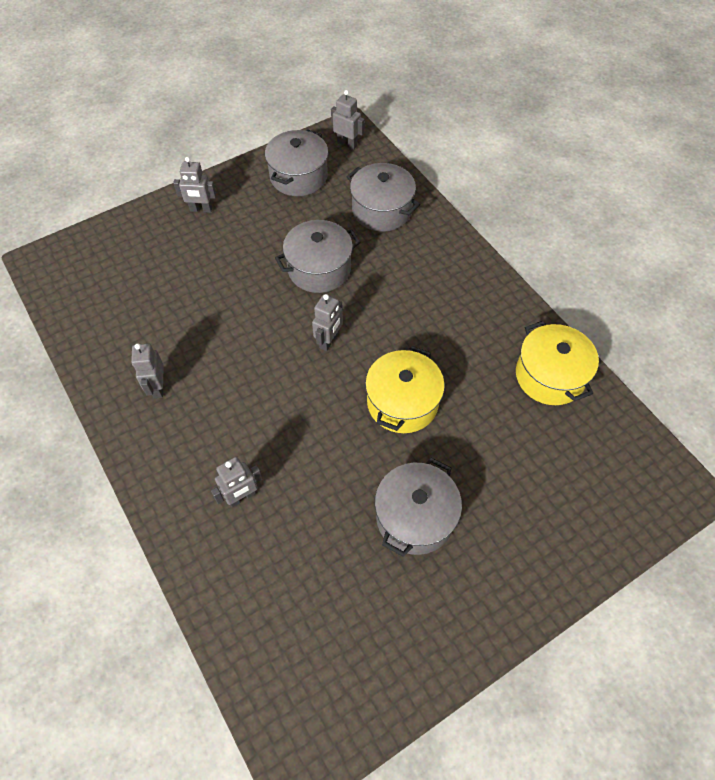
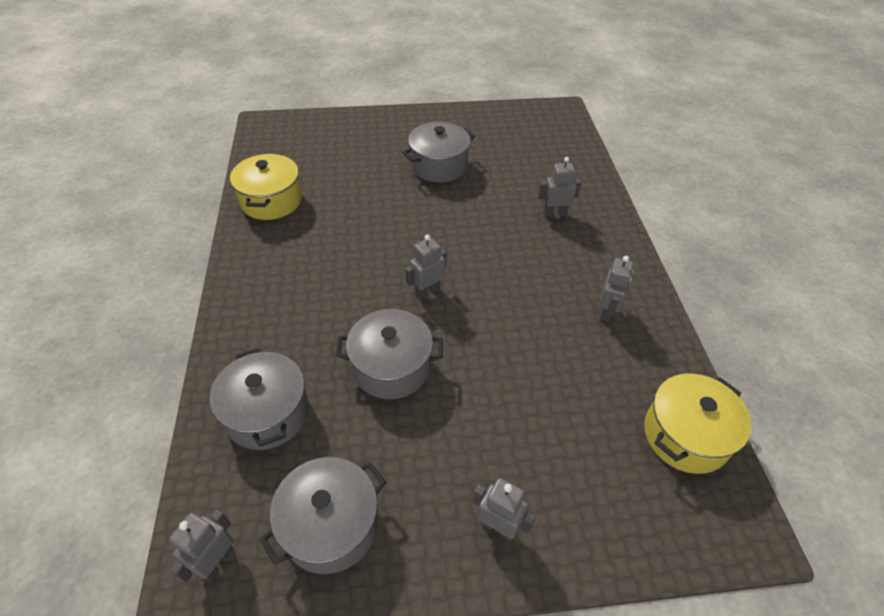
camera: 155 degrees left, 10 degrees down
(347, 144) = (217, 561): grey robot -> grey robot turned 60 degrees clockwise
(402, 402) = (398, 225): yellow pot -> yellow pot (685, 435)

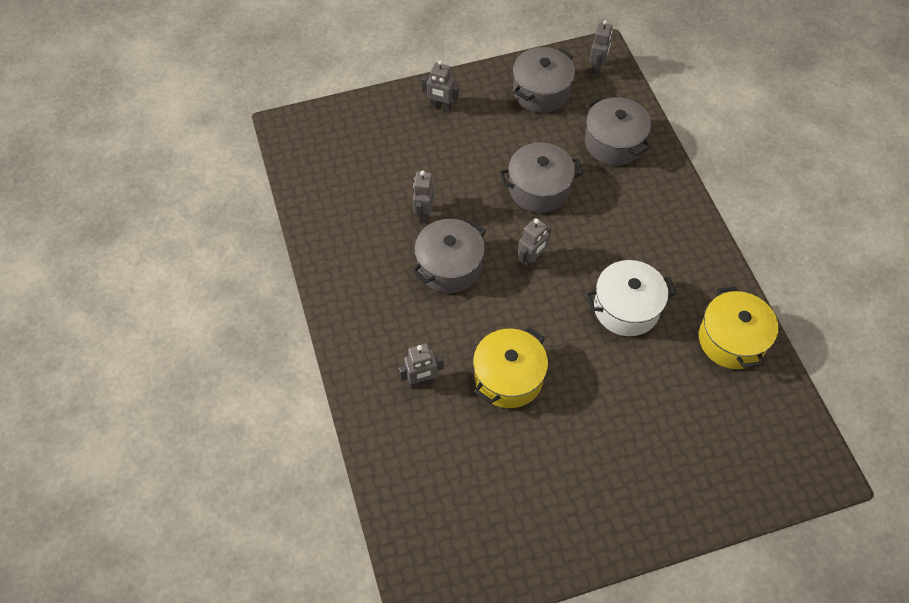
camera: 170 degrees right, 10 degrees up
(351, 236) = (626, 308): none -> white pot
(439, 166) = (569, 435): grey pot -> grey pot (449, 266)
(606, 312) = (368, 267): grey robot -> grey robot (424, 213)
(685, 435) = (315, 177): yellow pot -> yellow pot (508, 378)

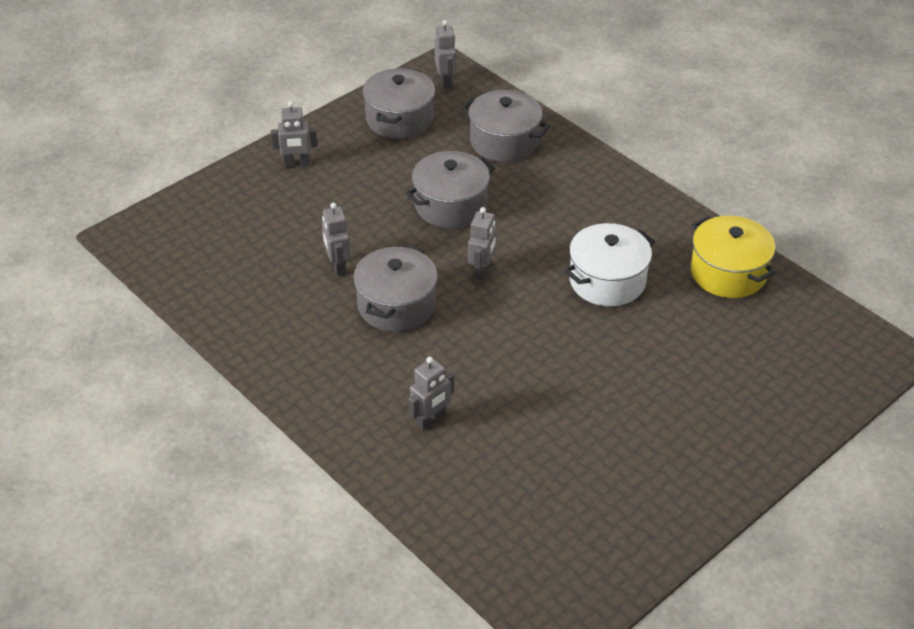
camera: 25 degrees left, 15 degrees down
(508, 378) = (523, 384): yellow pot -> none

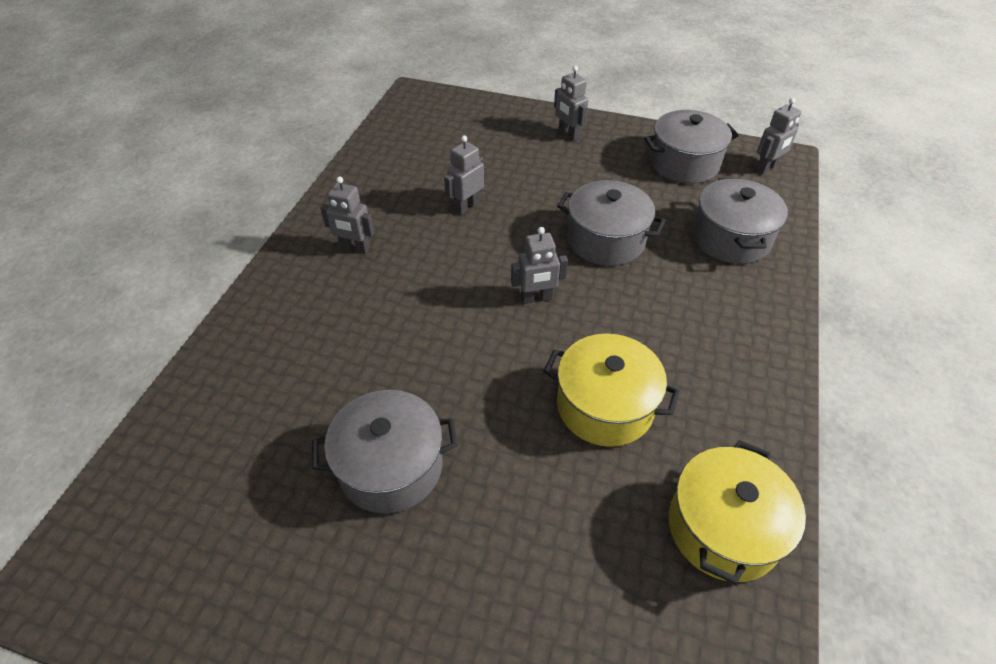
camera: 60 degrees right, 5 degrees up
(396, 305) = (445, 261): grey pot -> grey pot (391, 466)
(431, 420) = (308, 347): grey robot -> grey robot (355, 248)
(607, 281) = (605, 406): white pot -> yellow pot

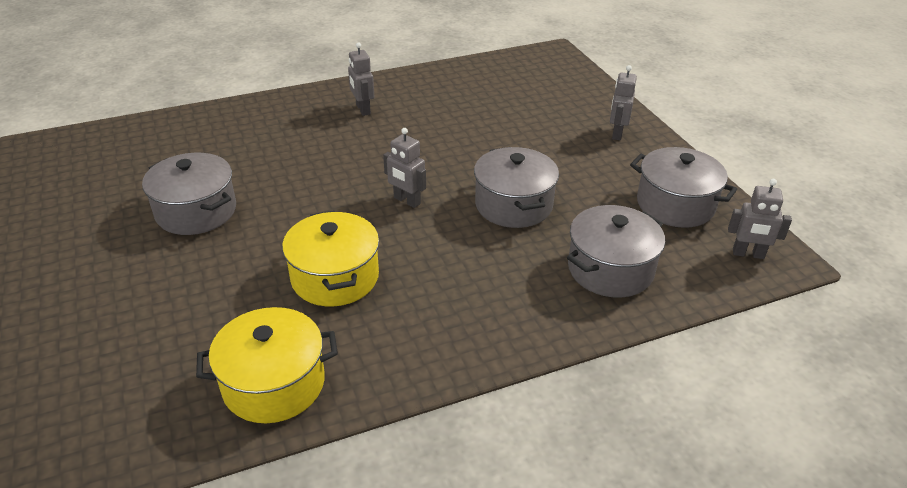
camera: 50 degrees right, 10 degrees down
(466, 206) = (463, 129): grey robot -> none

